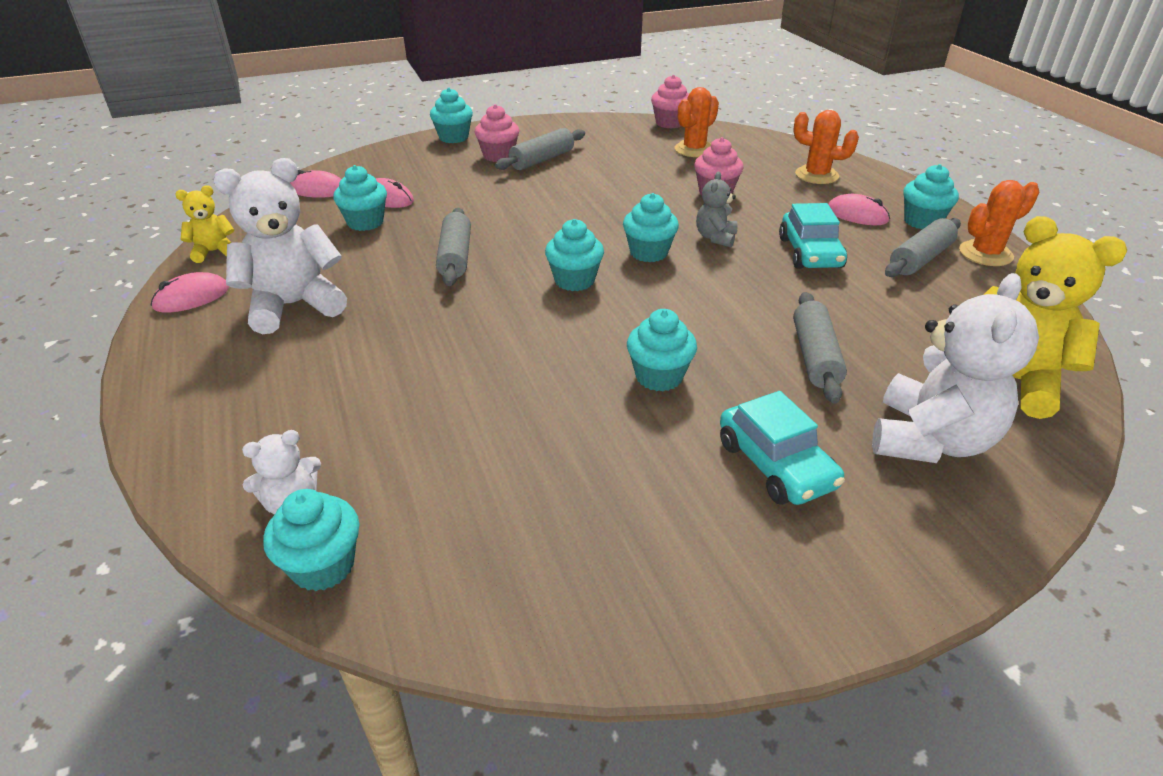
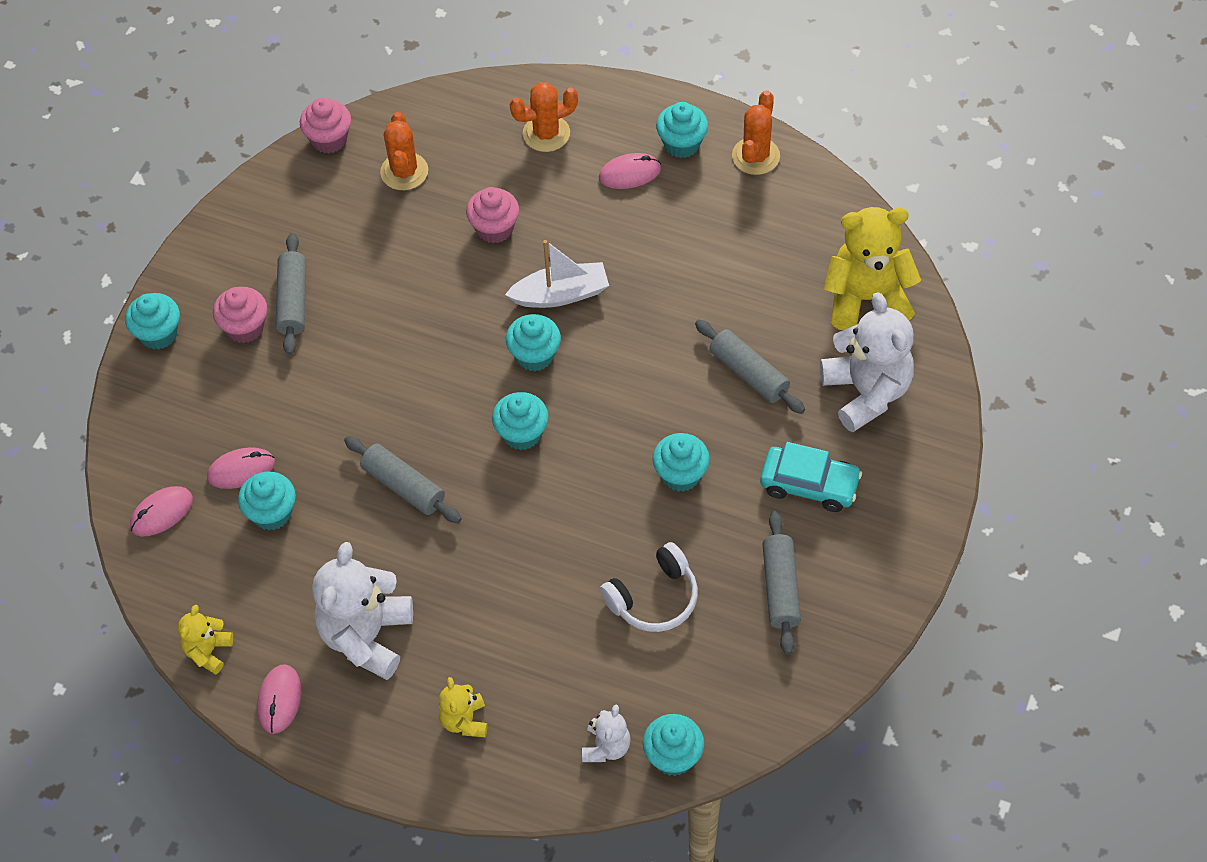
camera: 45 degrees left, 20 degrees up
(248, 395) = (464, 720): none -> yellow teddy bear
(509, 435) = (654, 598): none -> white headphones
(715, 238) = (560, 294): grey teddy bear -> white boat
(810, 253) = (643, 257): turquoise car -> none
(920, 259) = (720, 201): grey rolling pin -> grey rolling pin (780, 588)

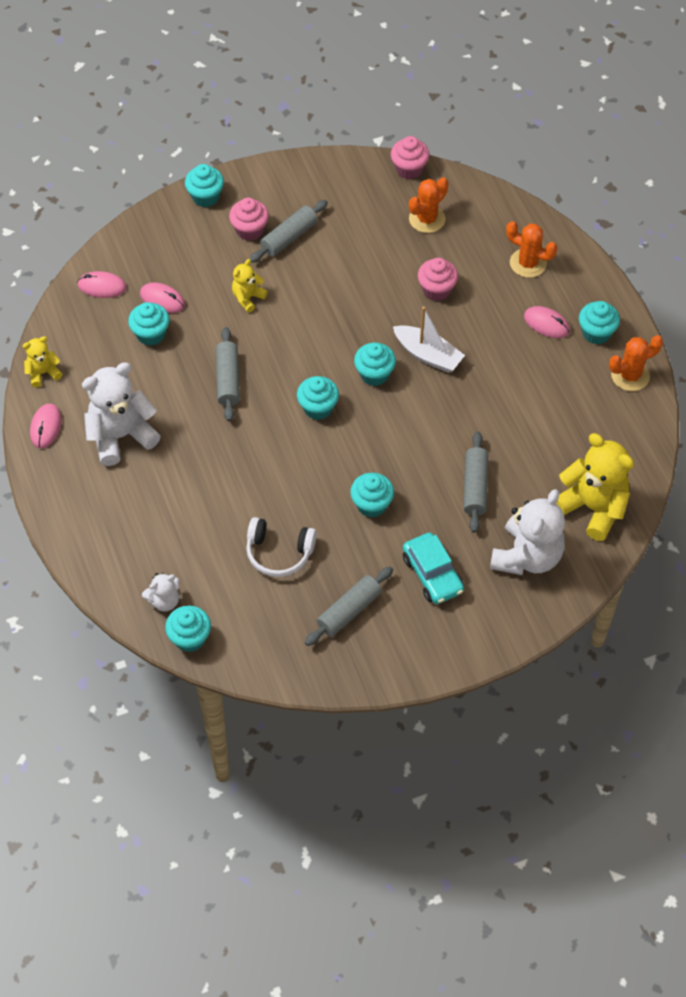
camera: 45 degrees right, 0 degrees up
(279, 700) = (46, 427): pink mouse -> pink mouse turned 45 degrees counterclockwise
(464, 720) = (115, 521): yellow teddy bear -> yellow teddy bear (248, 298)

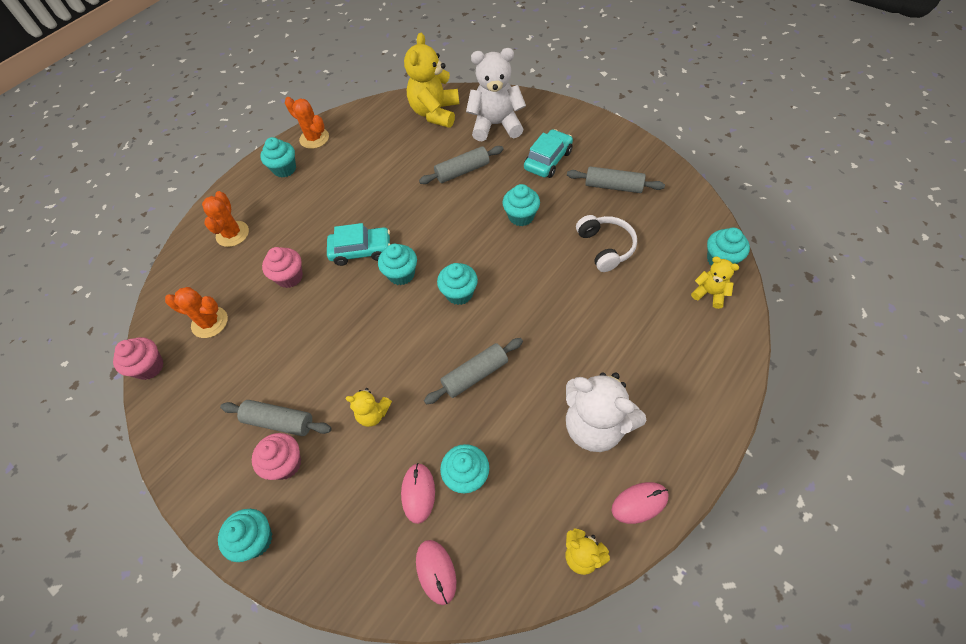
camera: 115 degrees left, 0 degrees up
(164, 601) = (710, 293): white teddy bear -> yellow teddy bear
(428, 355) = (361, 251): white boat -> turquoise car
(546, 324) = (290, 198): pink mouse -> none

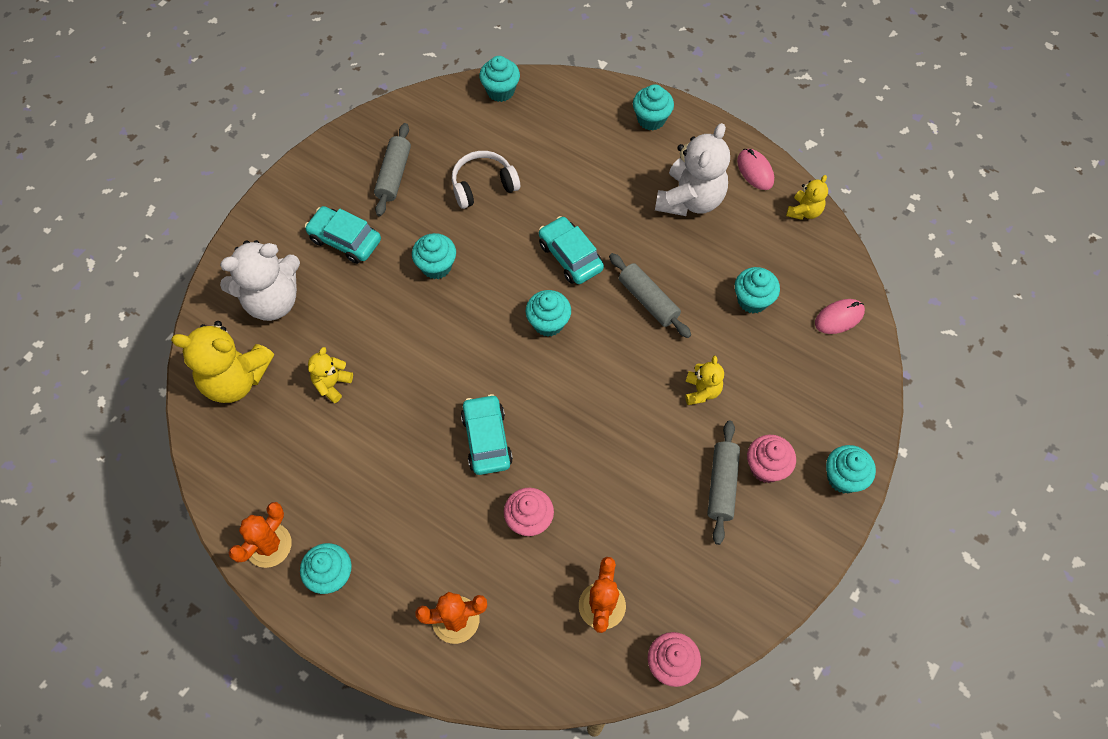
camera: 100 degrees left, 5 degrees up
(401, 274) = (522, 387): turquoise cupcake -> turquoise cupcake (651, 119)
(418, 493) = (775, 339): pink mouse -> none
(462, 171) = (356, 335): grey rolling pin -> none
(496, 125) = (272, 300): white teddy bear -> white teddy bear turned 105 degrees counterclockwise
(527, 312) = (570, 256): none -> turquoise car
(710, 293) = (541, 104): yellow teddy bear -> yellow teddy bear (332, 384)

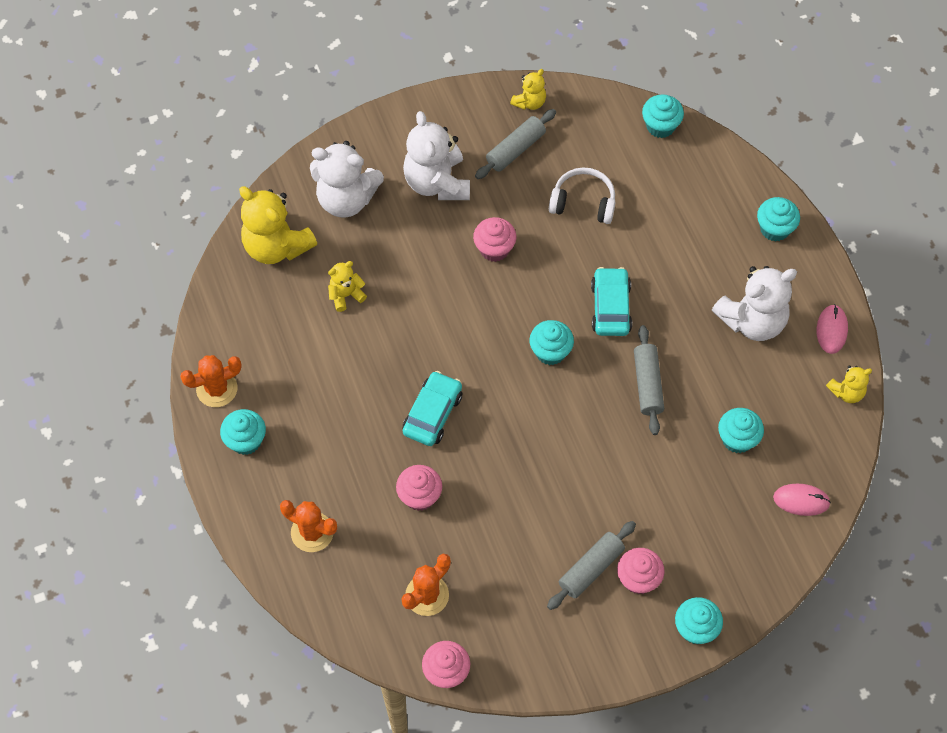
camera: 35 degrees right, 0 degrees up
(345, 240) = (437, 182): turquoise car -> white teddy bear
(436, 266) = (494, 249): turquoise cupcake -> pink cupcake
(701, 391) = (633, 485): yellow teddy bear -> yellow teddy bear (529, 102)

